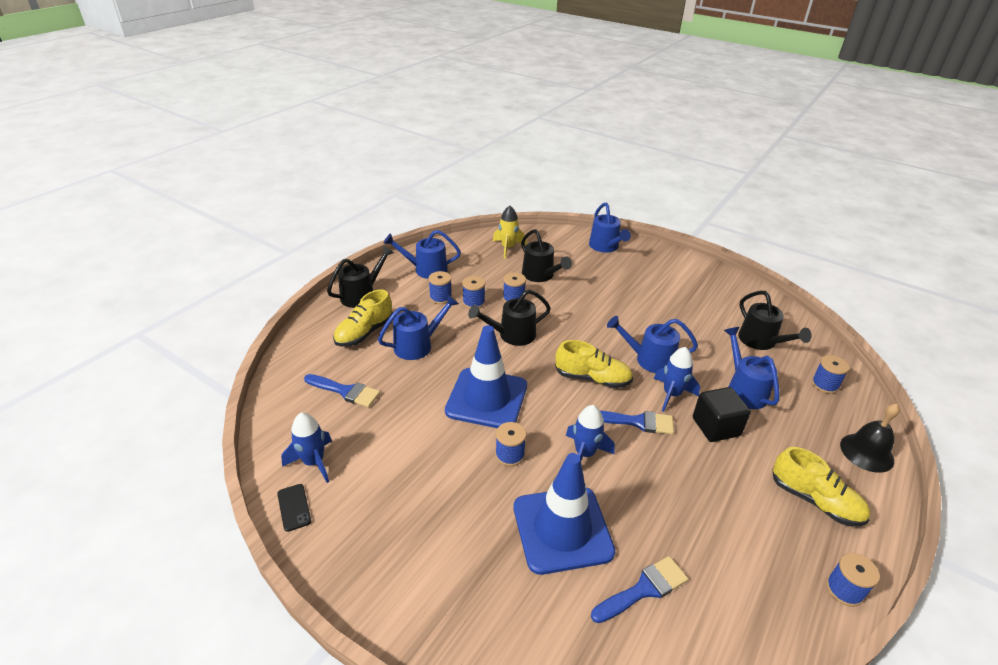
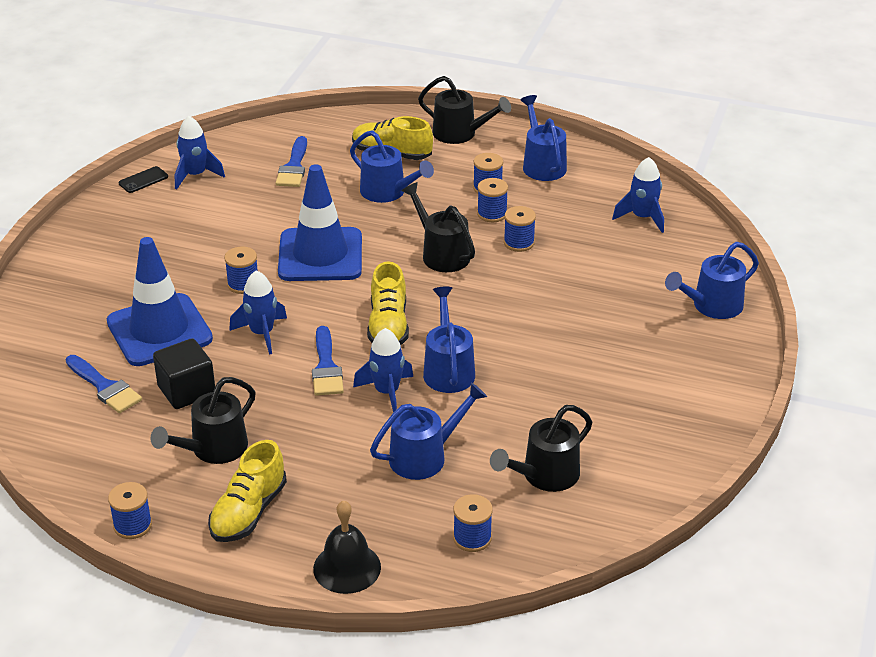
camera: 75 degrees right, 0 degrees up
(508, 248) = (642, 218): yellow rocket -> blue rocket
(541, 275) = (589, 256): black watering can -> black watering can (213, 449)
(716, 427) = (342, 431): black cube -> black cube (186, 391)

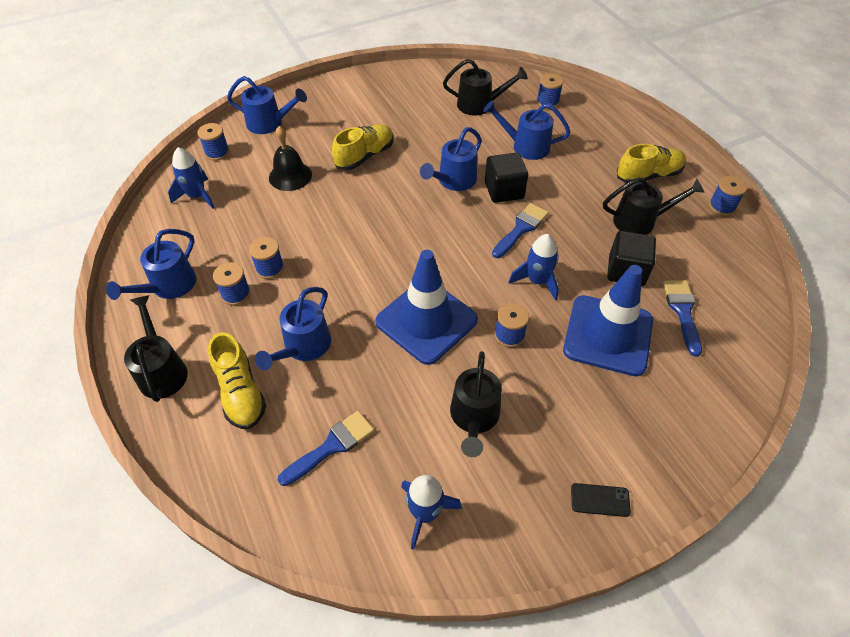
camera: 135 degrees left, 15 degrees up
(143, 180) = (480, 552): black phone -> black phone (600, 500)
(347, 567) = (620, 124): black bell -> black bell (290, 176)
(387, 392) = (504, 190): blue rocket -> black cube
(388, 192) = (303, 347): blue watering can -> blue watering can turned 150 degrees counterclockwise
(388, 326) = (451, 230): yellow shoe -> yellow shoe (365, 156)
(441, 254) = (348, 260): black watering can -> black watering can (474, 418)
(519, 243) = (292, 233): blue spool -> blue spool (217, 153)

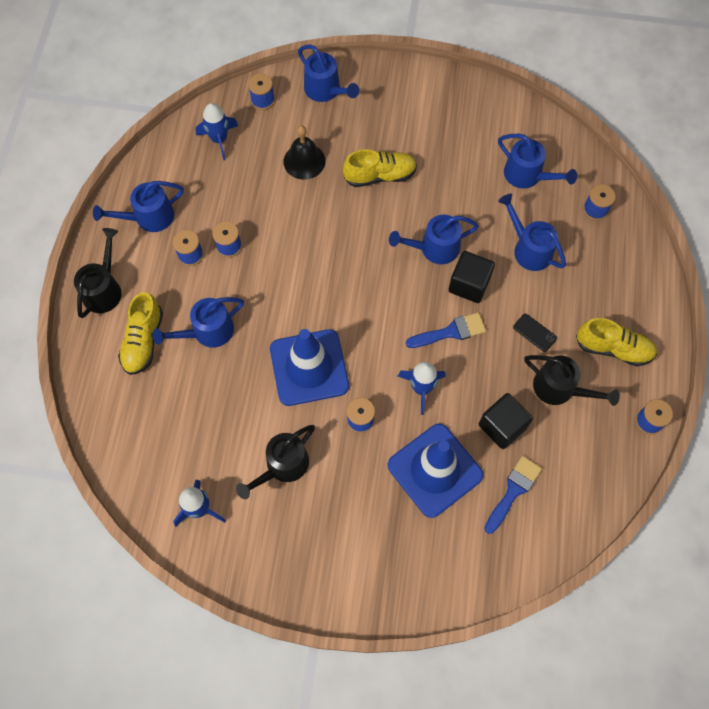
camera: 35 degrees right, 15 degrees up
(332, 446) = (174, 421): blue brush -> none
(480, 105) = (527, 176): black watering can -> blue watering can
(600, 500) = (318, 581): black phone -> black phone (534, 332)

